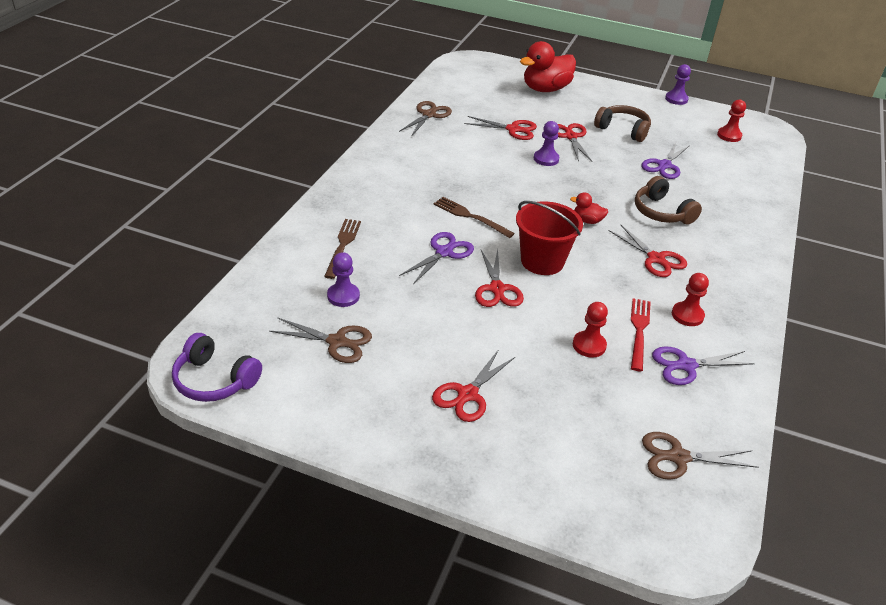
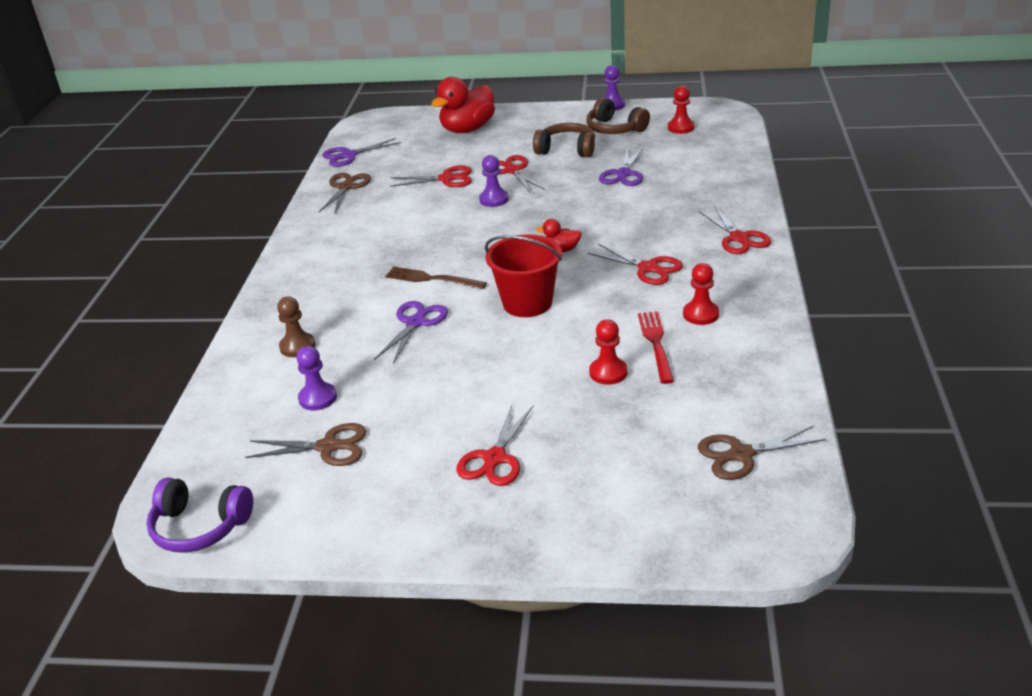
camera: 10 degrees left, 5 degrees down
(342, 245) = (297, 346): brown fork -> brown pawn
(497, 289) = (488, 344): red scissors -> red scissors (739, 238)
(661, 212) = (637, 221): brown headphones -> brown headphones (615, 129)
(686, 365) = (717, 364): purple scissors -> purple scissors (349, 155)

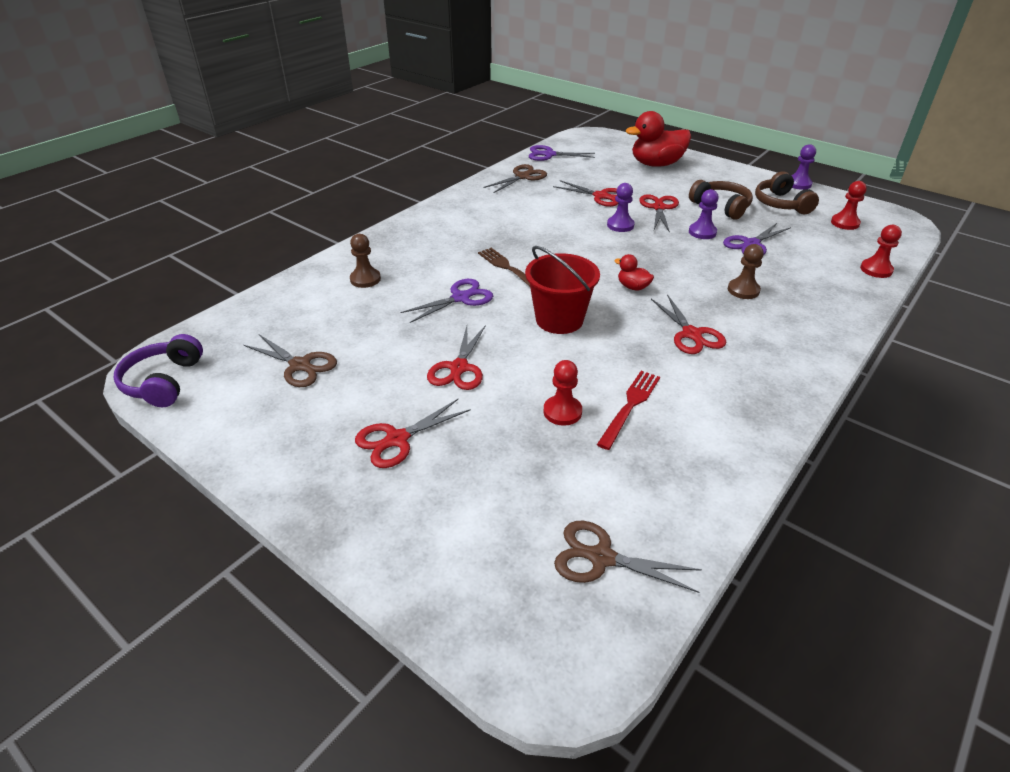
camera: 30 degrees right, 5 degrees up
(200, 527) = (164, 382): purple headphones -> purple headphones turned 45 degrees clockwise
(318, 398) = (335, 324): purple pawn -> purple pawn (702, 232)
(654, 216) = (743, 290): none -> brown pawn
(701, 314) = (698, 398): red pawn -> red pawn (876, 270)
(739, 238) = (806, 343): red scissors -> red scissors (459, 368)

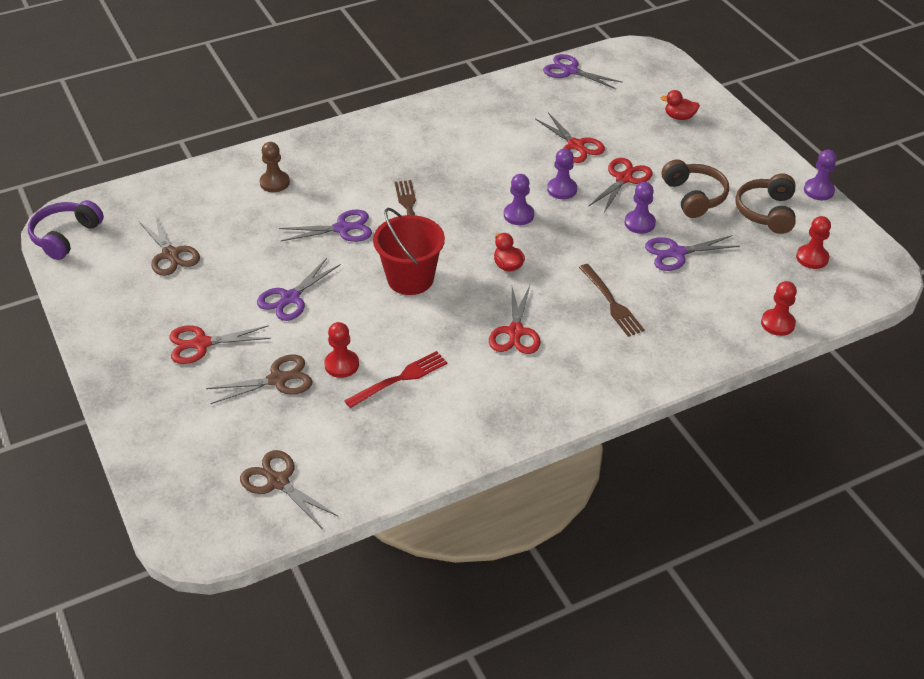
camera: 25 degrees right, 5 degrees up
(459, 368) = (290, 298): red scissors -> purple scissors
(523, 176) = (515, 96): brown scissors -> brown scissors (278, 379)
(604, 250) = (518, 215): none -> purple pawn
(656, 164) = (679, 117): red duck -> red duck, size x0.47
(743, 290) = (612, 303): brown pawn -> brown fork

